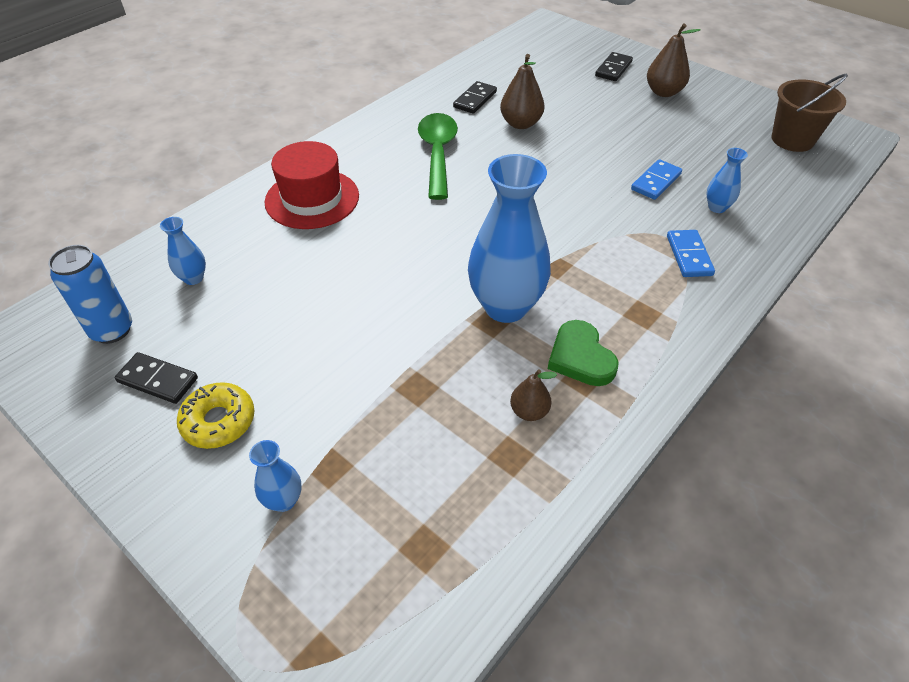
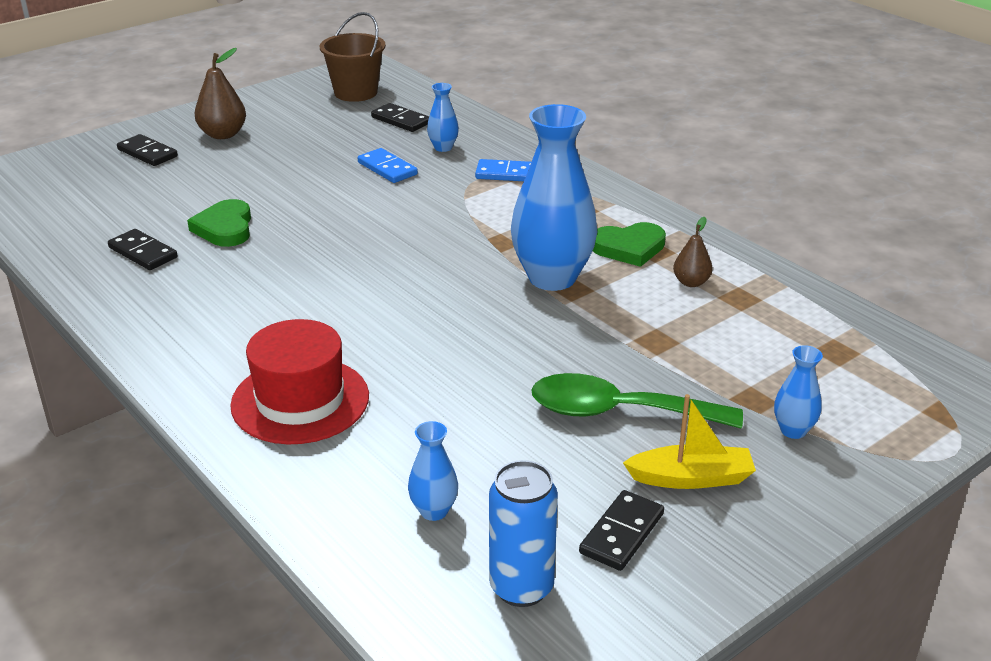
camera: 80 degrees left, 15 degrees down
(219, 421) = (691, 478): yellow donut -> yellow boat
(437, 153) = (252, 293): green spoon -> green spoon (618, 412)
(520, 124) = (225, 228): brown pear -> green heart
(755, 174) = (401, 120): none -> black domino

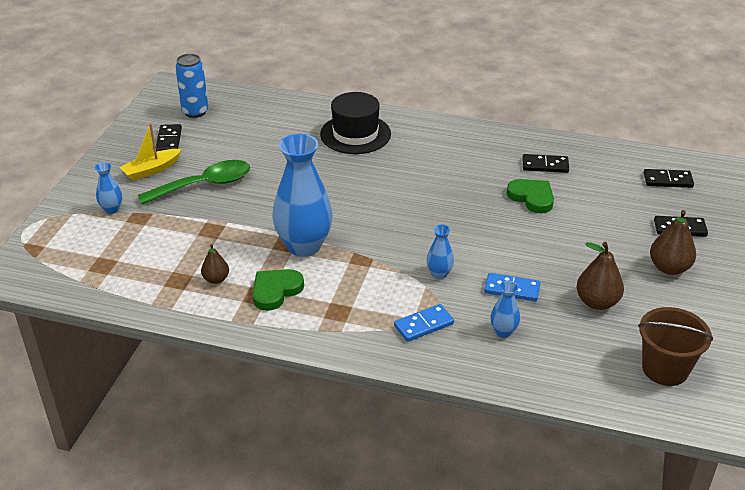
camera: 145 degrees right, 5 degrees up
(300, 400) = (355, 134): red hat -> black hat
(330, 137) = (597, 302): none -> brown pear
(401, 120) = (577, 349): black domino -> black domino (668, 180)
(434, 511) = (251, 120): blue vase -> blue vase (439, 274)

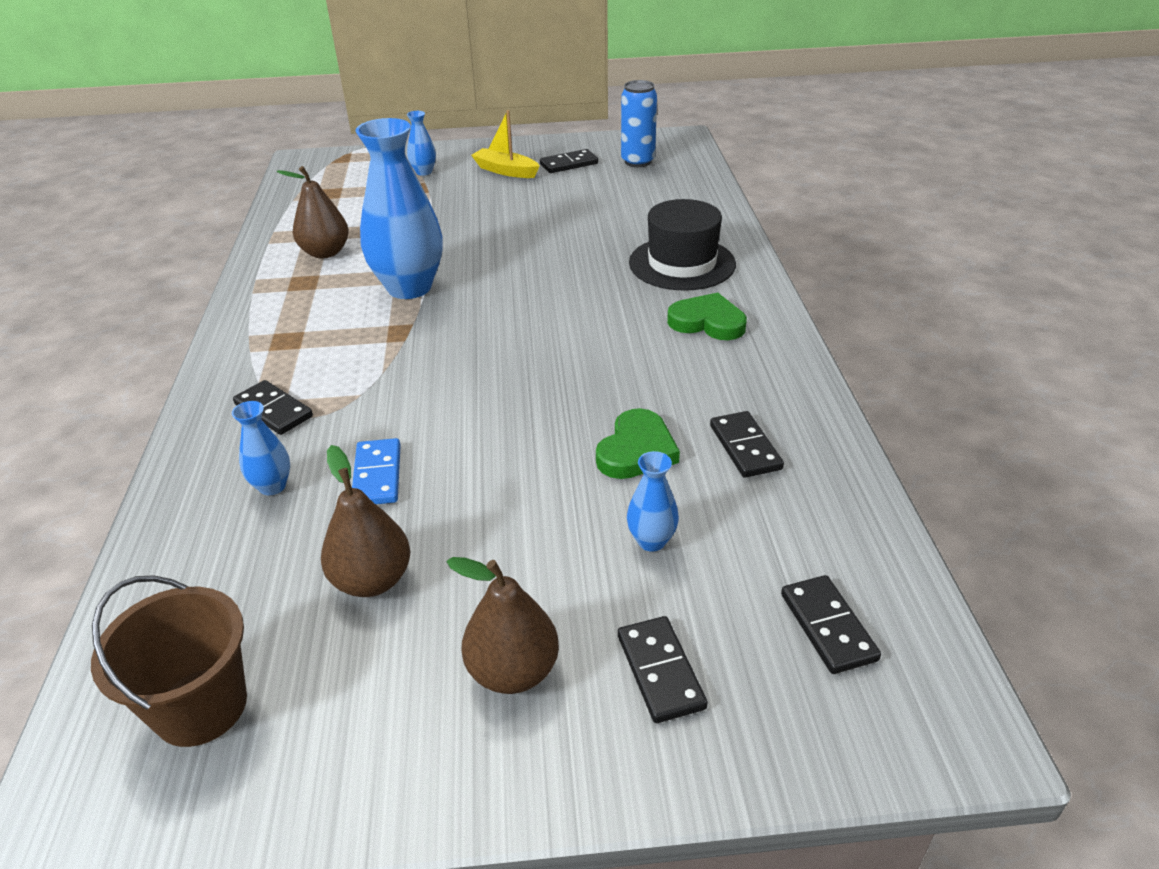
camera: 70 degrees right, 0 degrees up
(205, 185) = (497, 203): green spoon -> none
(216, 279) = (325, 252): brown pear -> brown pear, size x1.61
(275, 291) = (315, 291): green heart -> green heart (707, 322)
(424, 325) = (273, 410): blue domino -> black domino
(439, 274) = (391, 400): blue vase -> blue vase (651, 541)

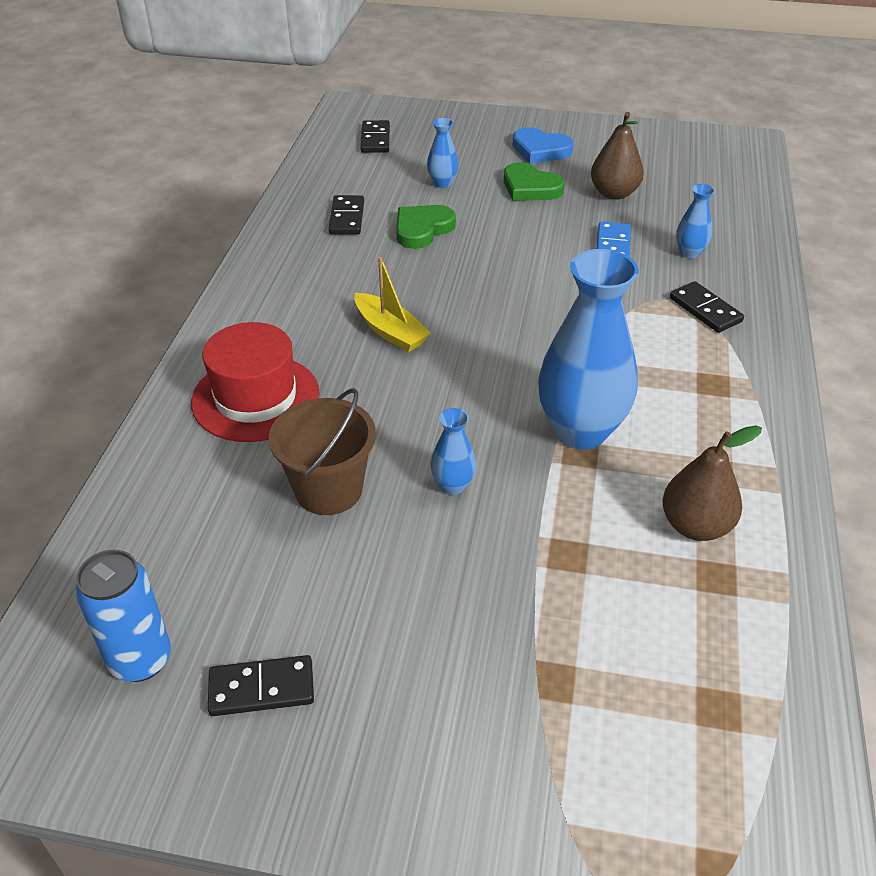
camera: 165 degrees left, 5 degrees up
(201, 706) = (699, 162): brown bucket -> brown bucket (328, 489)
(424, 172) = (537, 740): blue vase -> blue vase (453, 485)
(505, 171) = (383, 697): yellow boat -> yellow boat (390, 332)
(513, 671) = (540, 150): brown pear -> blue heart
(660, 671) = (468, 139): black domino -> none
(682, 263) = (255, 398): black hat -> red hat
(707, 322) = (290, 318): green heart -> green heart (530, 187)

